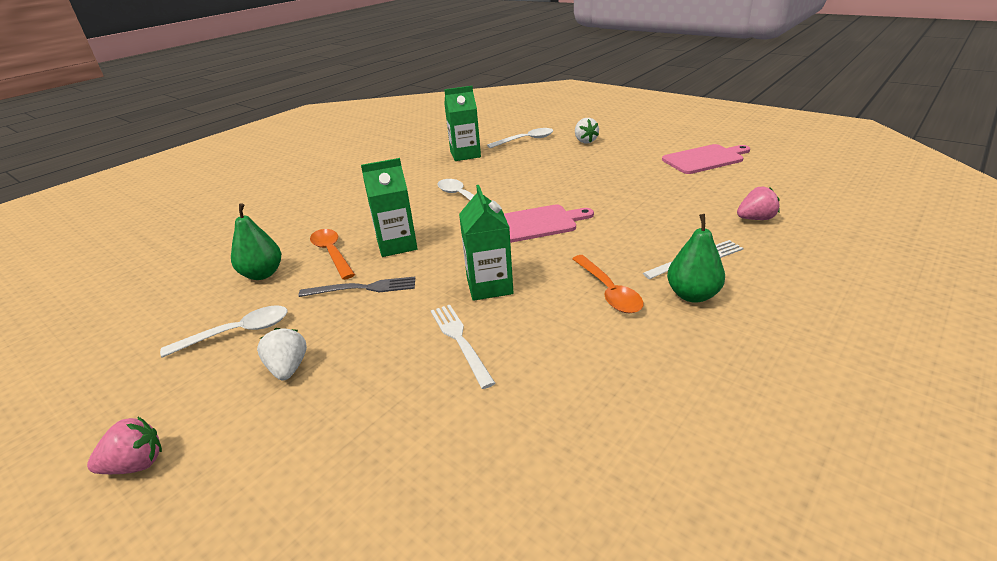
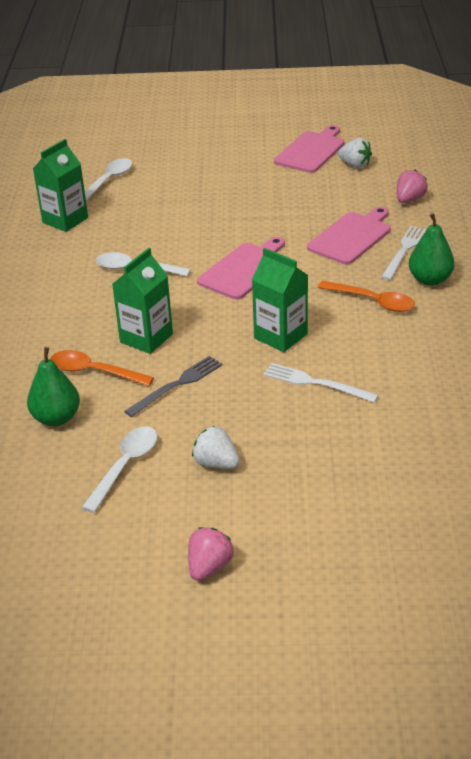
camera: 40 degrees left, 5 degrees up
(585, 141) = (174, 163): white strawberry -> white strawberry (355, 165)
(659, 230) = (351, 237): none -> pink cutting board

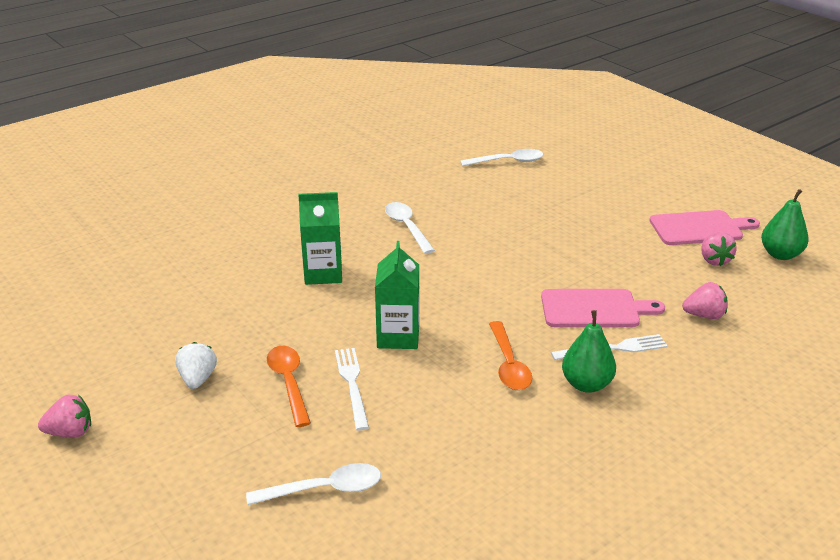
camera: 50 degrees right, 5 degrees down
(56, 418) = (188, 281): green pear -> green pear (780, 254)
(65, 220) = (431, 170): green carton -> none
(94, 372) = (257, 271): orange spoon -> orange spoon (289, 383)
(125, 466) = (158, 337): white spoon -> white spoon (324, 489)
(177, 385) = (278, 315): grey fork -> none
(244, 269) = (470, 276): pink cutting board -> none
(355, 165) = (714, 260): white strawberry -> pink strawberry

